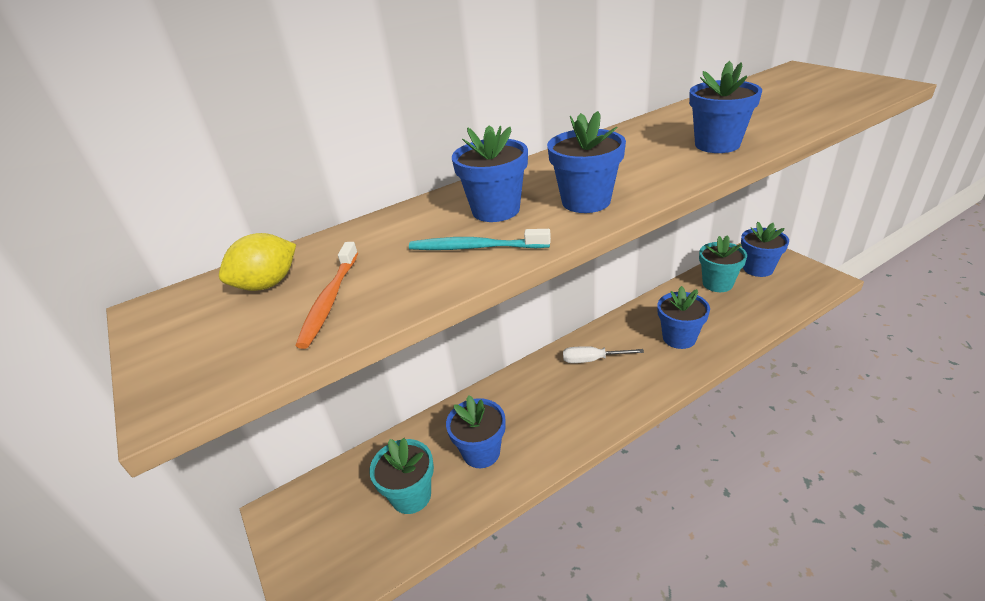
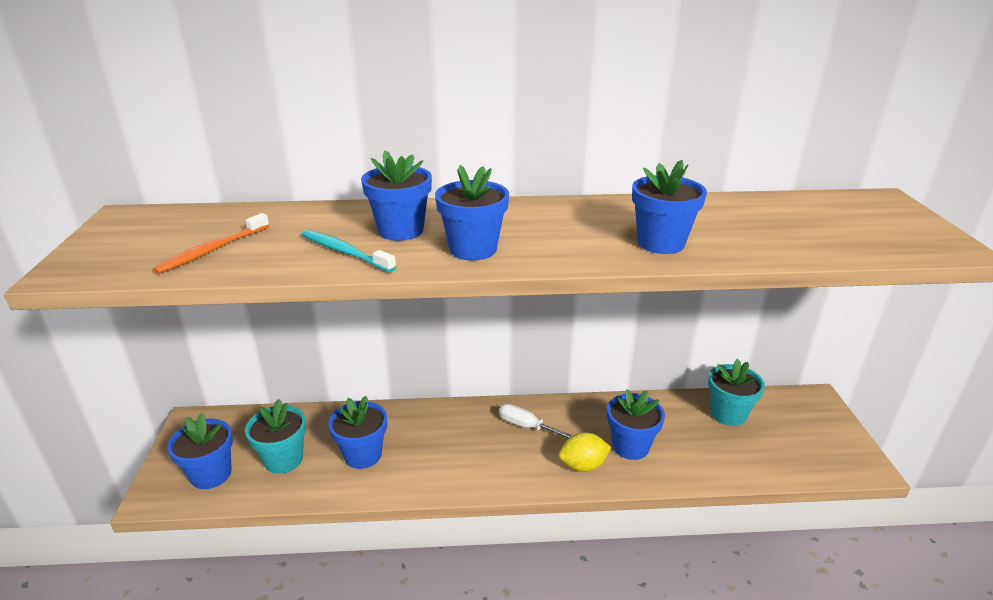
camera: 25 degrees right, 5 degrees down
(268, 284) = (196, 225): yellow lemon -> yellow lemon (583, 465)
(758, 269) = (791, 419): blue flower pot -> blue flower pot (211, 474)

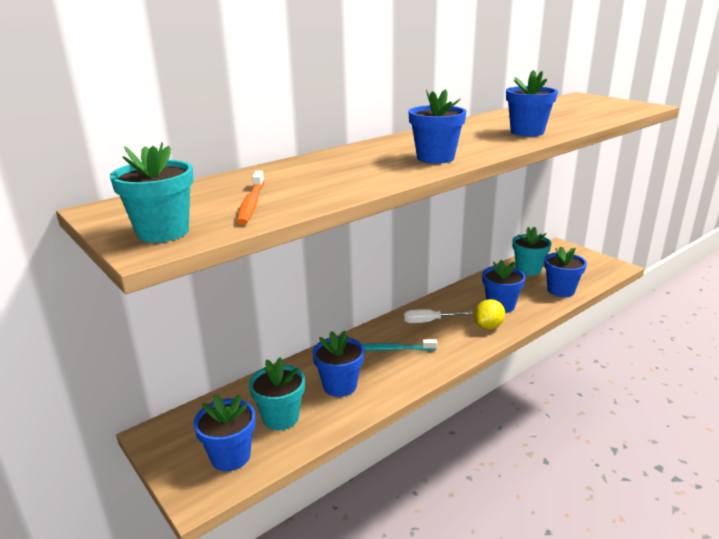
camera: 35 degrees left, 5 degrees down
(103, 258) = (163, 232): none -> turquoise flower pot
(345, 252) = (357, 179): turquoise toothbrush -> turquoise toothbrush (393, 349)
(401, 230) = (366, 162): blue flower pot -> blue flower pot (560, 290)

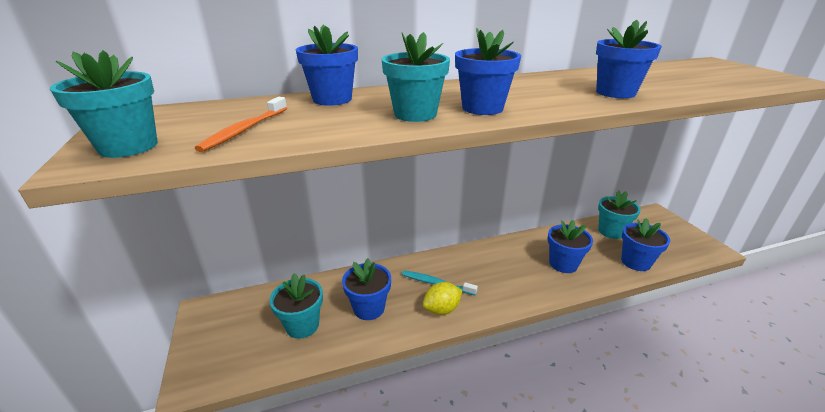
camera: 20 degrees right, 5 degrees up
(230, 456) = (240, 351): blue flower pot -> blue flower pot (332, 99)
(385, 170) = (415, 114): none -> turquoise flower pot
(428, 321) = (484, 263): white screwdriver -> none
(488, 326) = (539, 283): yellow lemon -> yellow lemon (442, 309)

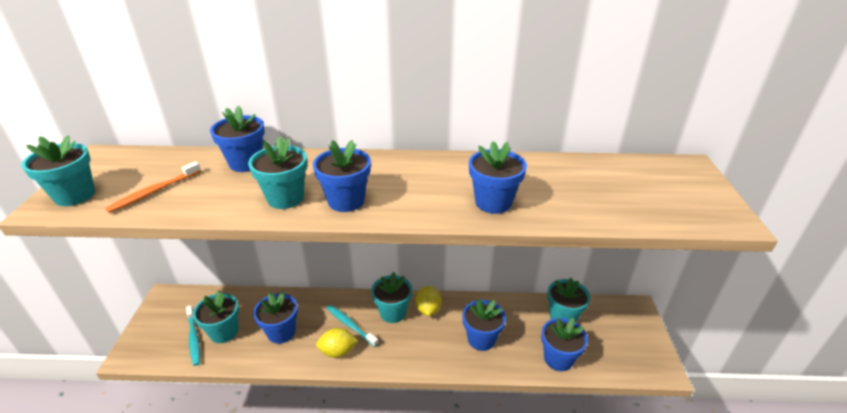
camera: 20 degrees right, 5 degrees up
(269, 341) = (194, 338): none -> turquoise toothbrush
(468, 263) = (393, 312): none -> turquoise flower pot
(498, 252) = (428, 309): none -> yellow lemon

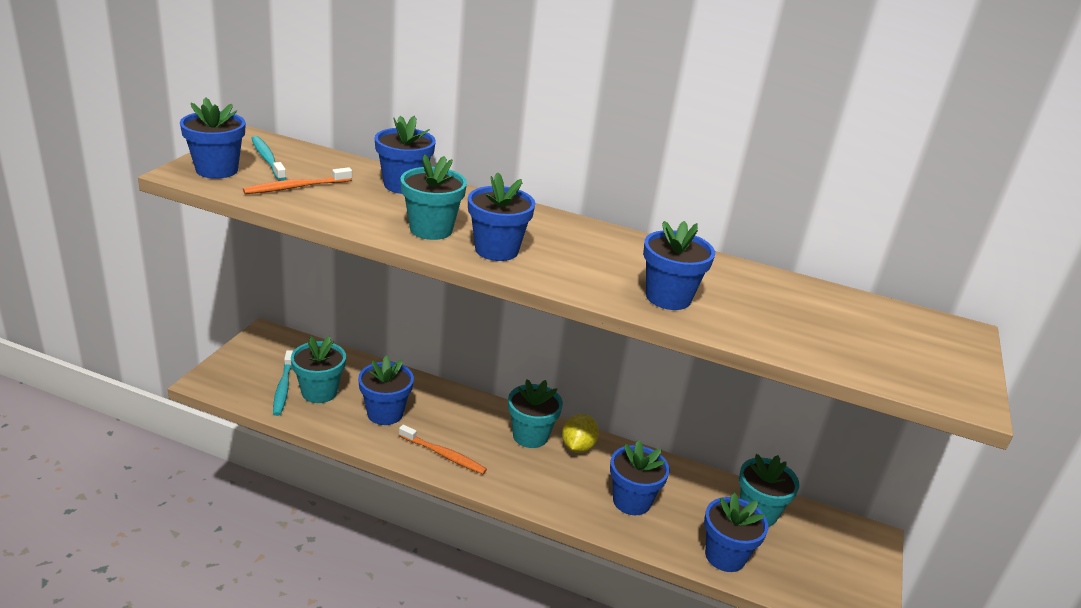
camera: 15 degrees right, 5 degrees down
(75, 195) = (217, 170): turquoise flower pot -> blue flower pot
(338, 351) = (444, 455): yellow lemon -> orange toothbrush
(350, 325) = (471, 432): turquoise toothbrush -> turquoise toothbrush (267, 159)

